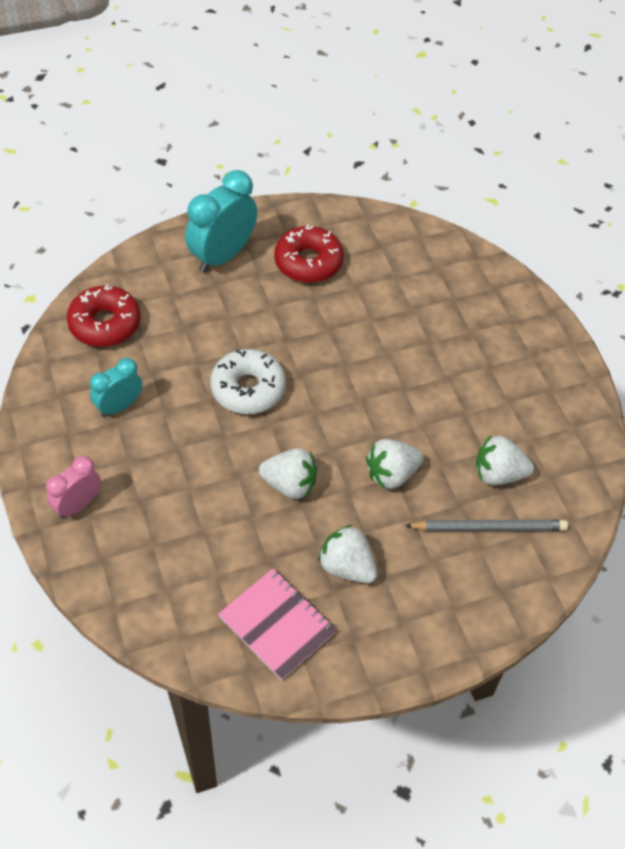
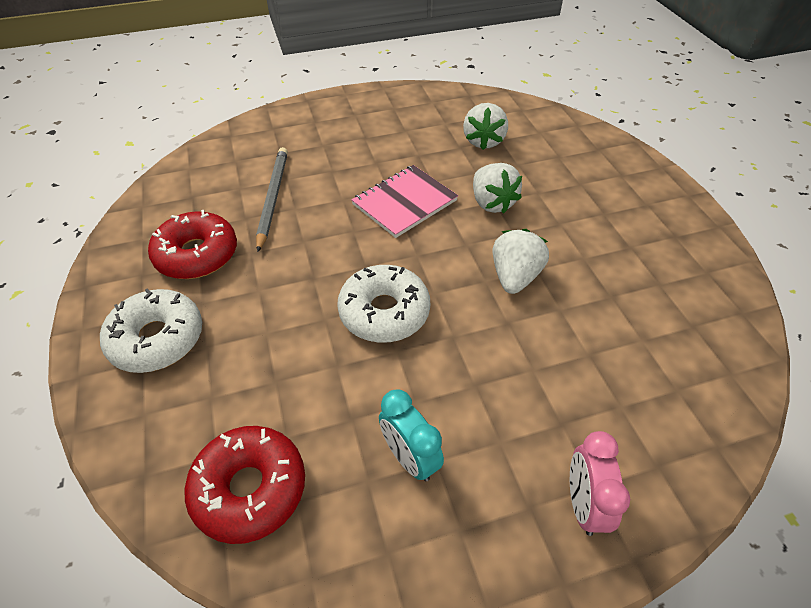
camera: 85 degrees left, 5 degrees down
(78, 505) = (583, 503): pink clock -> pink clock turned 45 degrees clockwise
(222, 256) = (157, 339): turquoise clock -> white donut
(277, 625) = (684, 289): pink notebook -> pink notebook (404, 202)
(347, 566) = (602, 237): white strawberry -> none
(488, 527) = (539, 150): grey pencil -> grey pencil (272, 198)

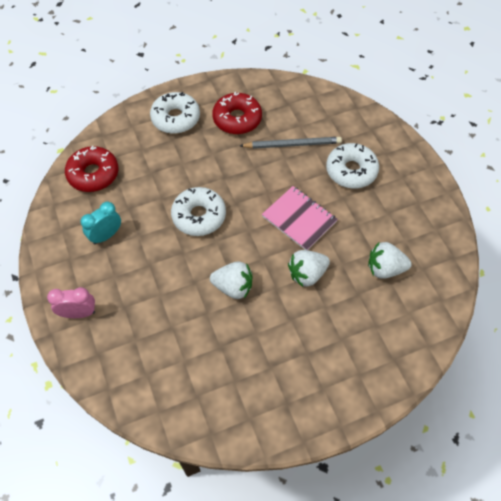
camera: 85 degrees right, 10 degrees up
(335, 150) = (351, 171): none -> white donut

